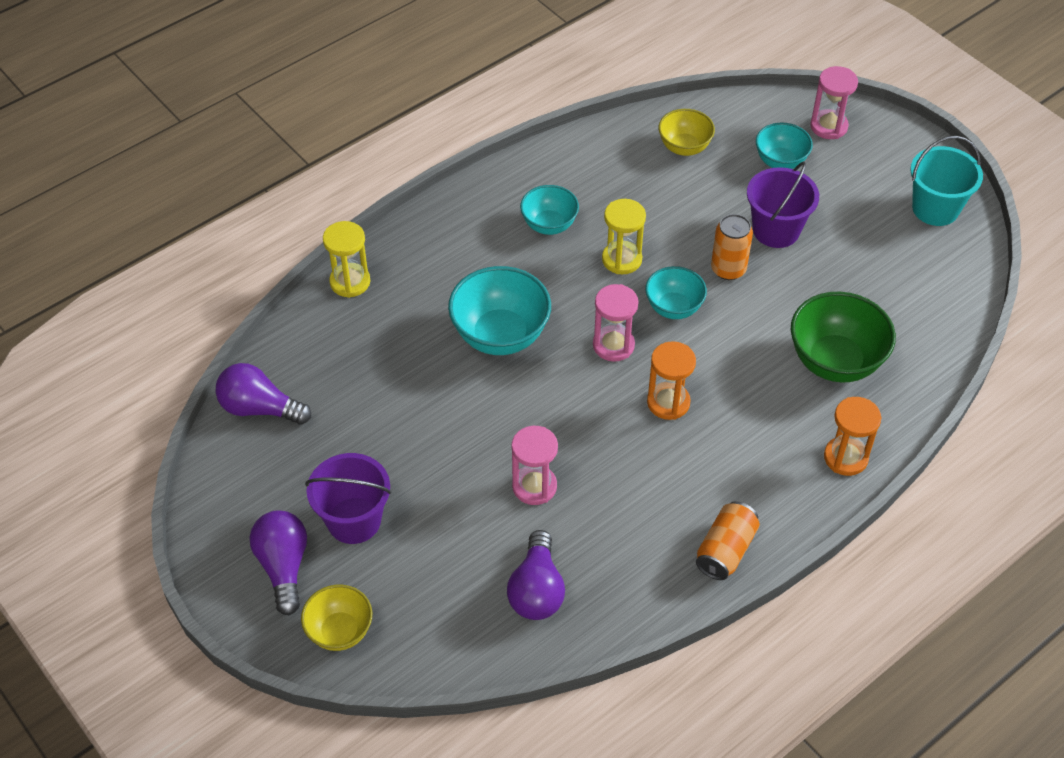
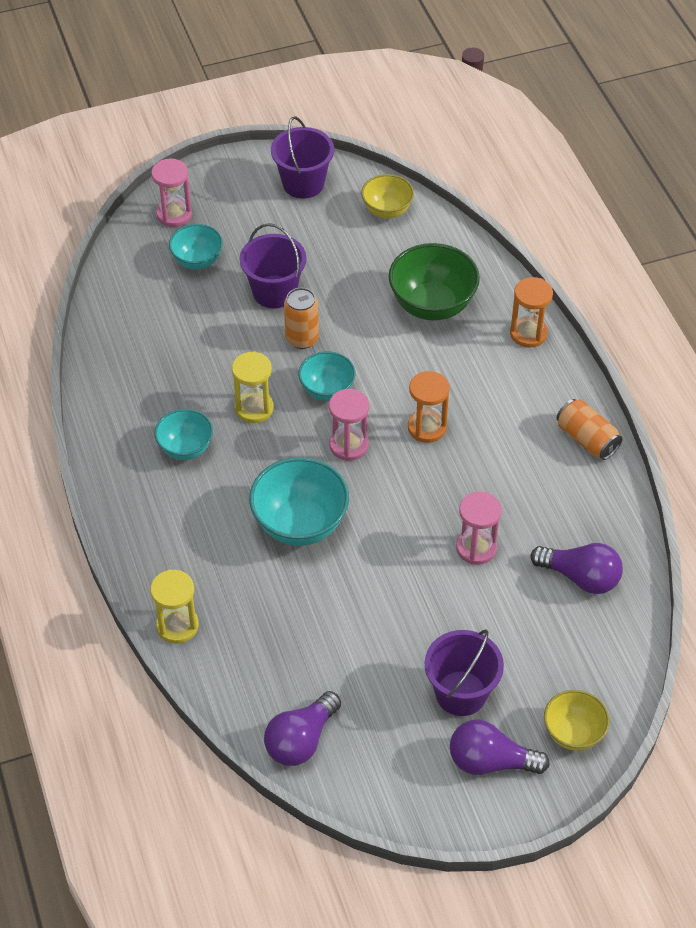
camera: 70 degrees left, 0 degrees up
(684, 147) = (143, 320): yellow bowl -> yellow bowl (387, 210)
(935, 208) = (303, 183): turquoise bucket -> purple bucket

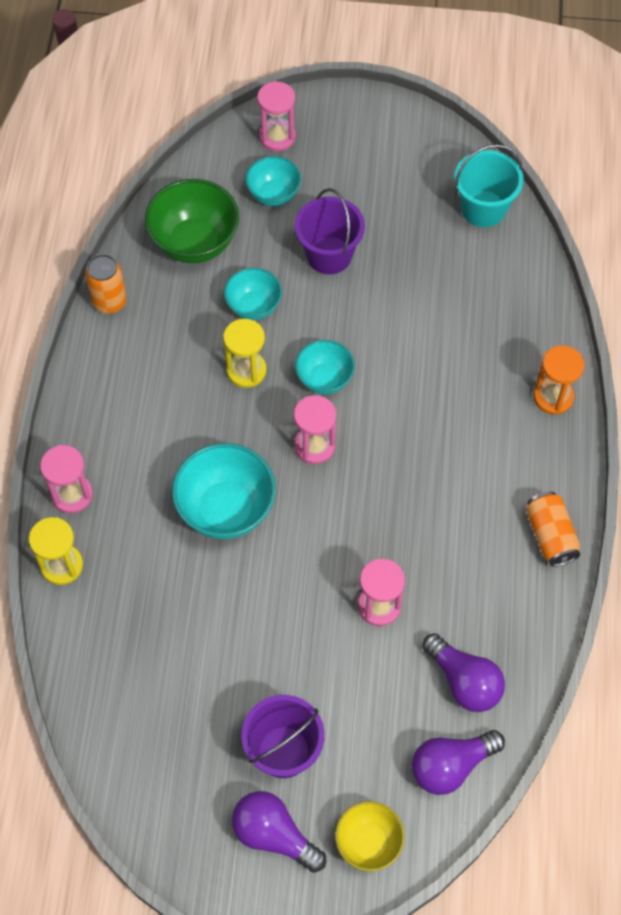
camera: 25 degrees right, 10 degrees up
(153, 565) = (72, 495): none -> pink hourglass
(185, 448) = (162, 386): turquoise bowl -> turquoise bowl (253, 306)
(301, 740) = (112, 732): purple light bulb -> purple light bulb (450, 766)
(302, 338) = (329, 315): orange can -> orange can (109, 302)
(303, 183) = (417, 149): purple bucket -> none
(387, 210) = (483, 209): yellow bowl -> turquoise bucket
(427, 427) = (399, 458): orange hourglass -> none
(432, 305) = (473, 329): green bowl -> green bowl (195, 243)

